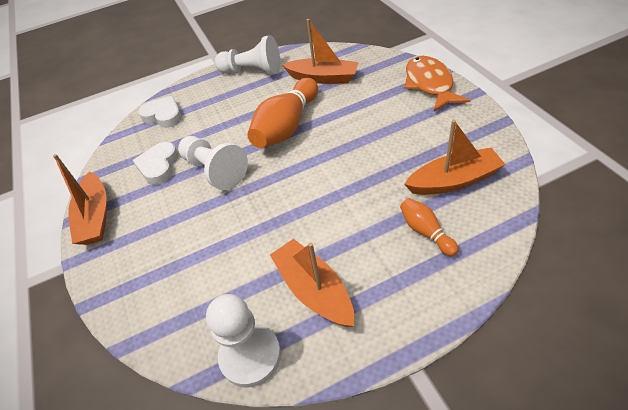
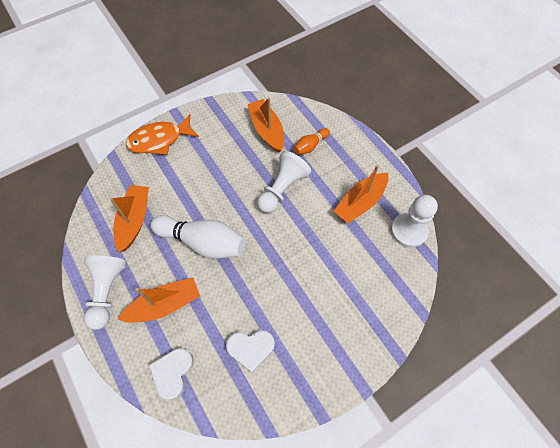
camera: 105 degrees left, 15 degrees up
(95, 217) = (315, 388): orange boat -> orange boat (165, 305)
(214, 170) = (257, 293): white pawn -> white pawn (282, 189)
(287, 126) = (203, 242): orange bowling pin -> white bowling pin

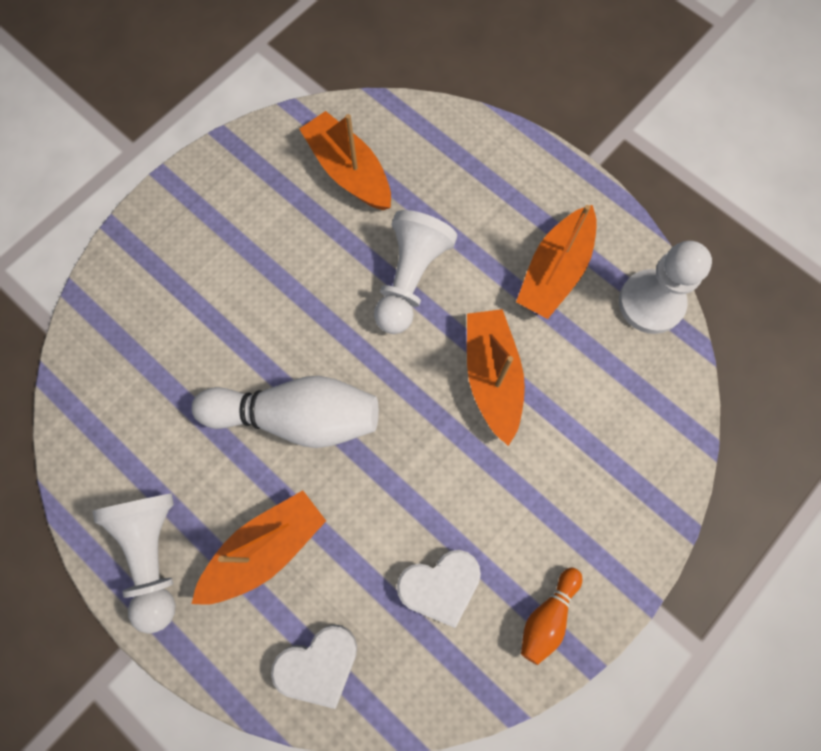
camera: 15 degrees left, 10 degrees up
(134, 220) = (157, 408): orange boat -> orange boat (492, 377)
(159, 140) = (152, 238): orange fish -> none
(173, 373) = (318, 665): white heart -> white heart turned 120 degrees counterclockwise
(310, 146) = (437, 183): orange bowling pin -> orange bowling pin (547, 616)

